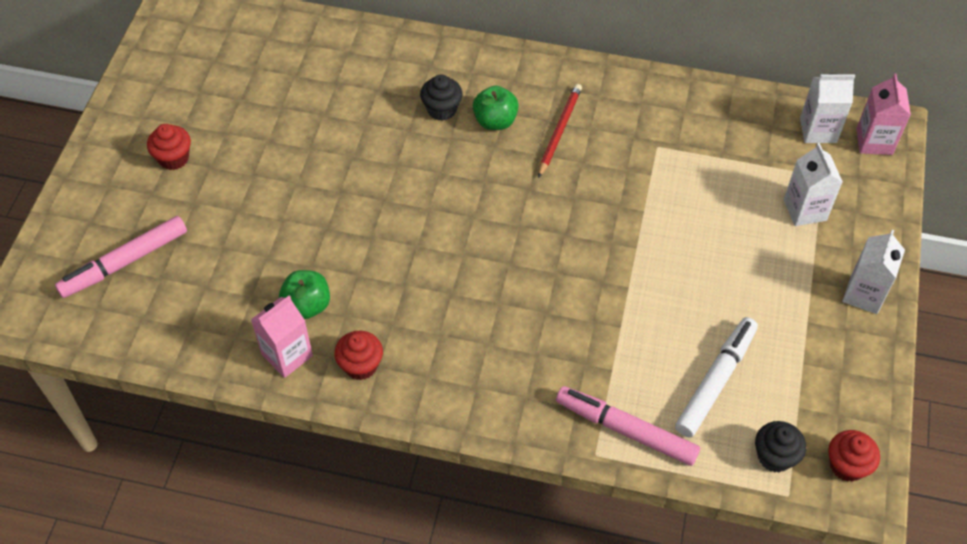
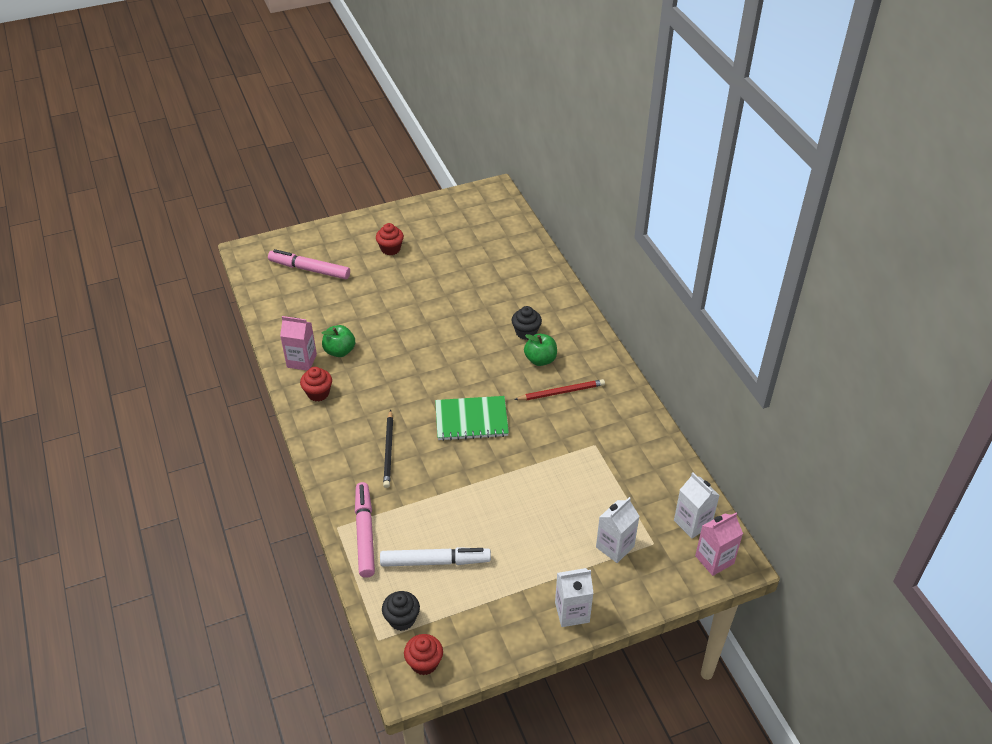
camera: 55 degrees right, 10 degrees down
(516, 340) = (389, 450): none -> black pencil
(534, 234) = (471, 420): none -> green notebook

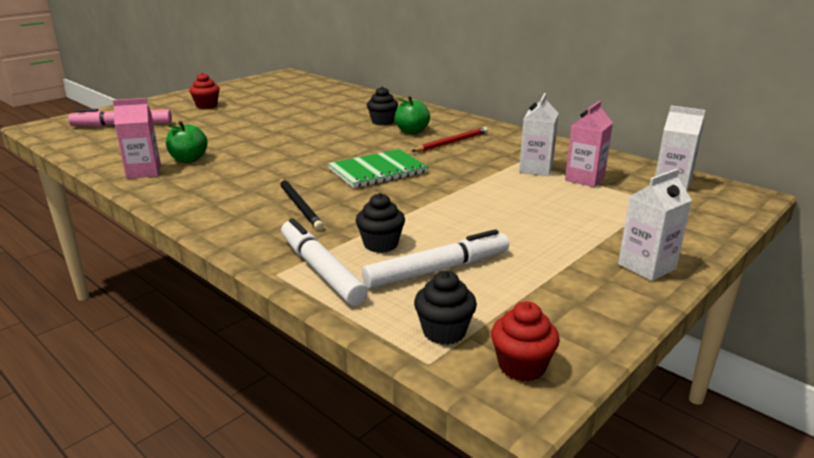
camera: 25 degrees left, 20 degrees down
(318, 393) = (179, 187): red cupcake -> none
(364, 533) = (320, 270): pink marker -> white marker
(416, 520) = (380, 244): none -> black cupcake
(615, 547) = (624, 212): white carton -> white carton (536, 169)
(714, 559) = (726, 198): pink carton -> pink carton (584, 179)

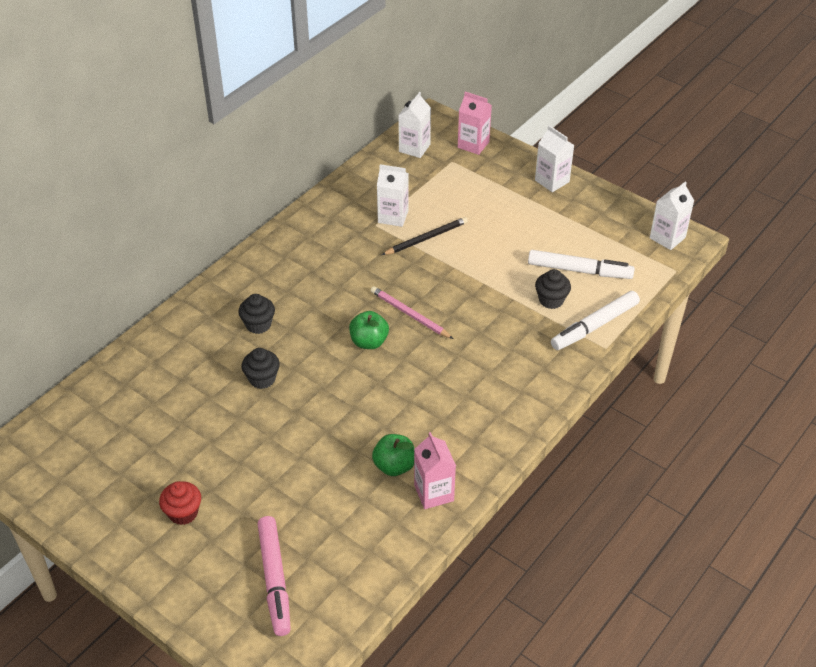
camera: 95 degrees left, 20 degrees up
(299, 205) = (494, 355): black pencil -> black pencil (426, 238)
(378, 171) = (409, 314): green notebook -> pink pencil
(412, 131) = (292, 299): green apple -> green apple (369, 342)
(437, 270) = (579, 270): white marker -> white marker turned 135 degrees clockwise
(444, 332) = (647, 266): black cupcake -> black cupcake (262, 379)
(452, 142) = (326, 268): red pencil -> none
(521, 366) = (667, 238): red cupcake -> white carton
(584, 179) = (411, 191): pink carton -> pink carton (473, 145)

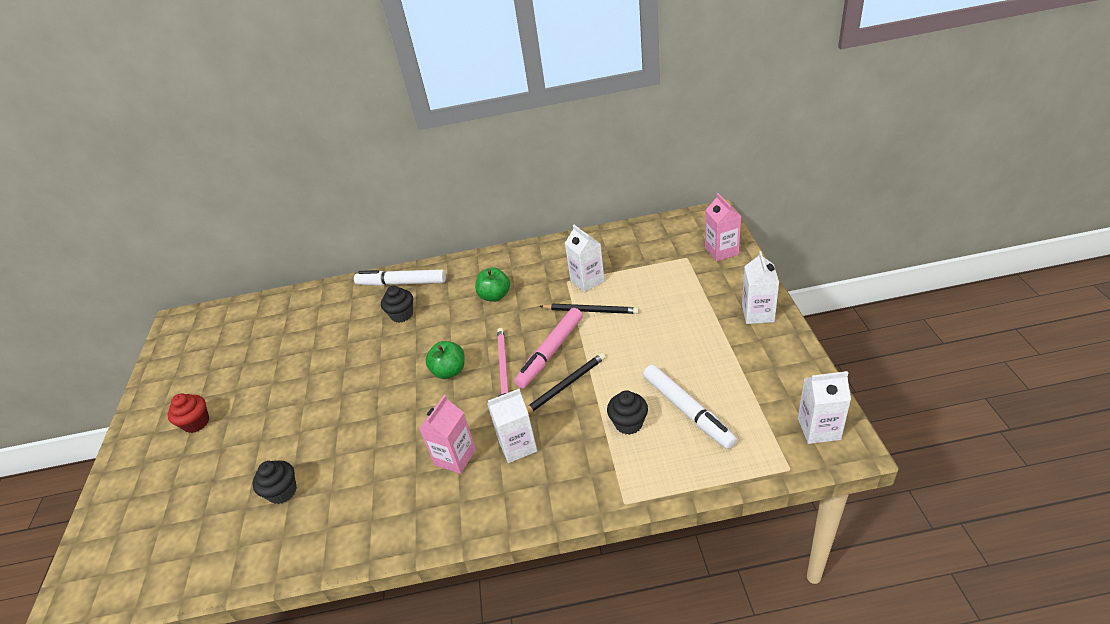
camera: 50 degrees right, 5 degrees down
(262, 379) = (354, 356): black cupcake -> black cupcake (282, 492)
(275, 579) = (168, 517): pink marker -> pink marker (551, 352)
(394, 466) = (339, 487): green apple -> green apple (495, 296)
(414, 148) = (668, 234): white carton -> white carton (517, 446)
(434, 493) = (332, 533): pink carton -> pink carton (455, 457)
(476, 301) = (565, 385): none -> black pencil
(594, 326) = (639, 474): white marker -> white marker (401, 283)

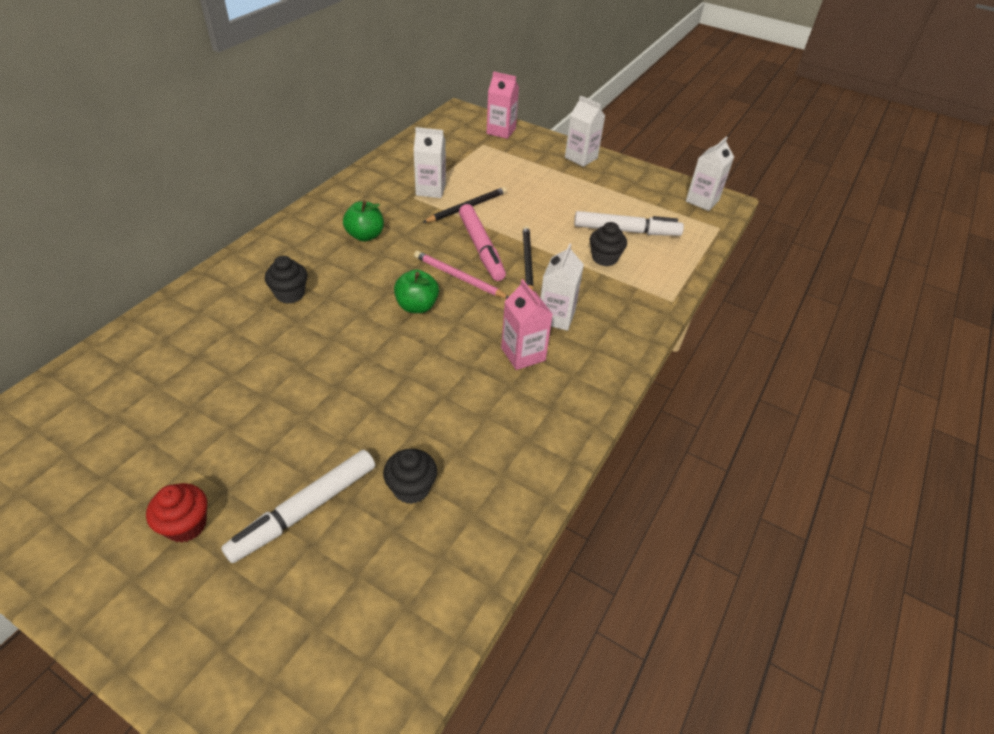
camera: 60 degrees left, 5 degrees up
(401, 283) = (242, 272): white marker -> white marker (305, 510)

